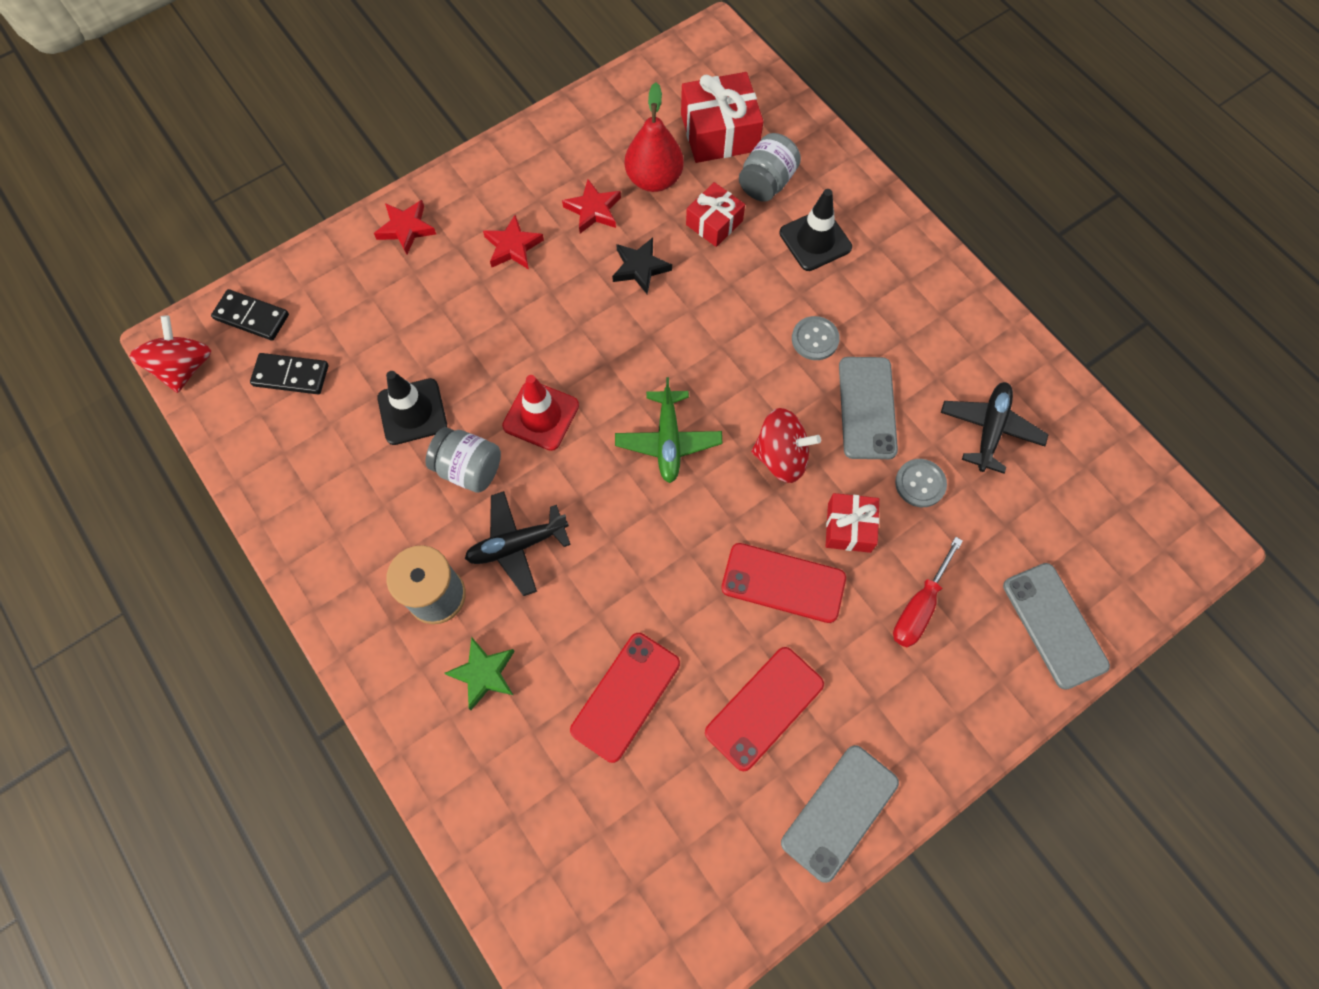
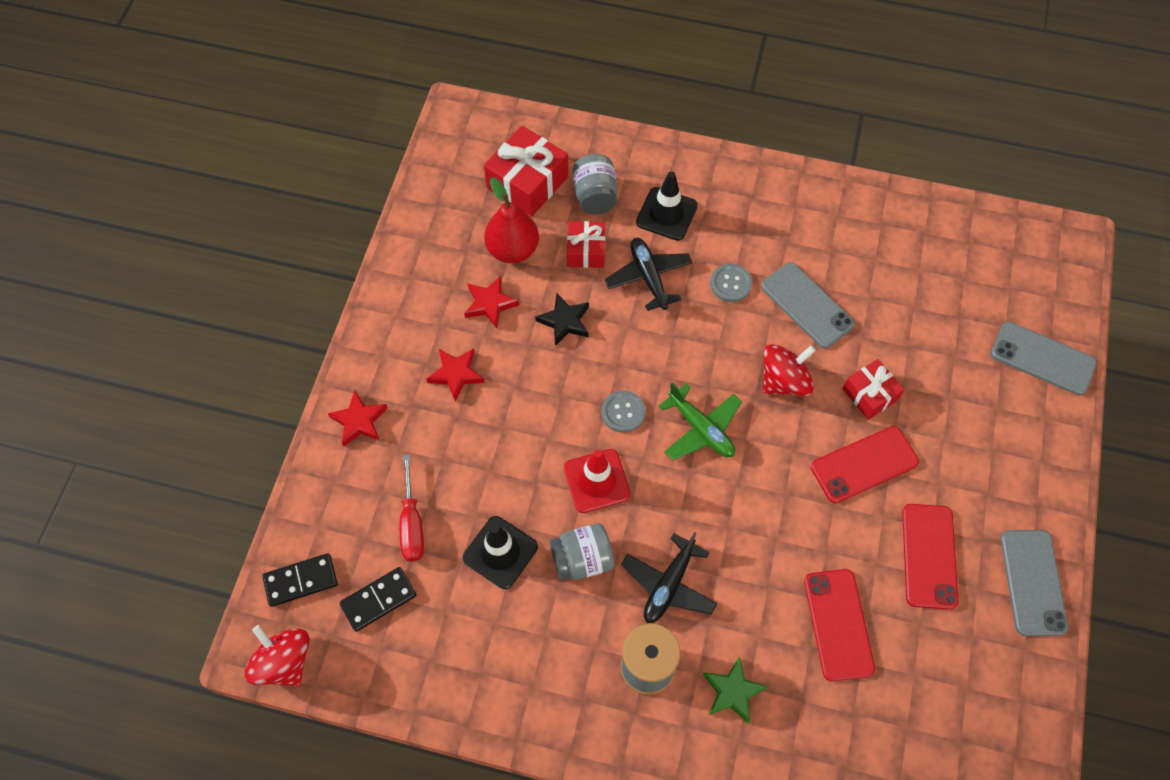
camera: 40 degrees left, 5 degrees down
(919, 607) = (958, 411): red screwdriver -> red screwdriver (412, 524)
(920, 483) = (885, 330): grey button -> grey button (623, 412)
(990, 429) = (893, 262): black plane -> black plane (648, 277)

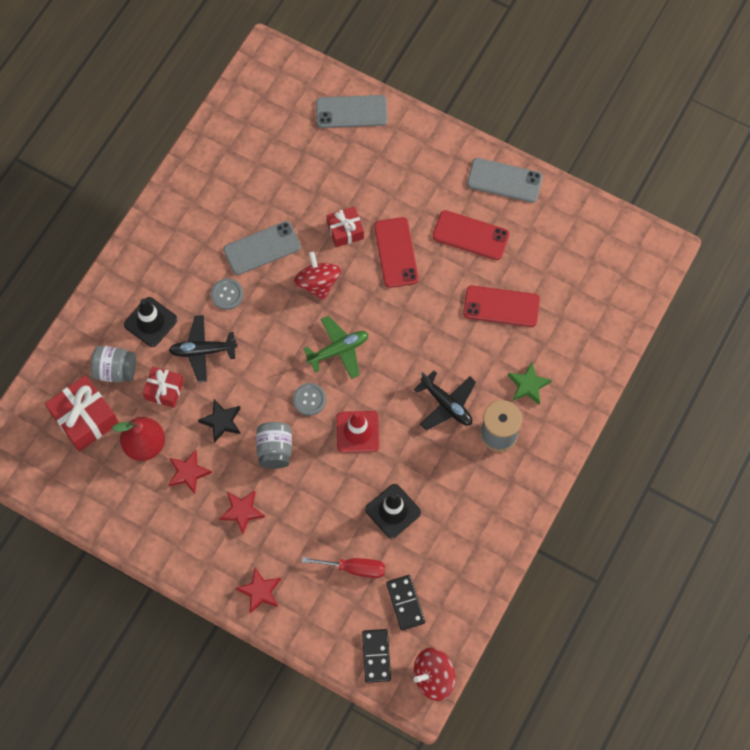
camera: 75 degrees left, 5 degrees up
(582, 559) = (413, 456): grey jar -> grey jar (275, 450)
(1042, 358) = (351, 112): grey phone -> grey phone turned 45 degrees clockwise

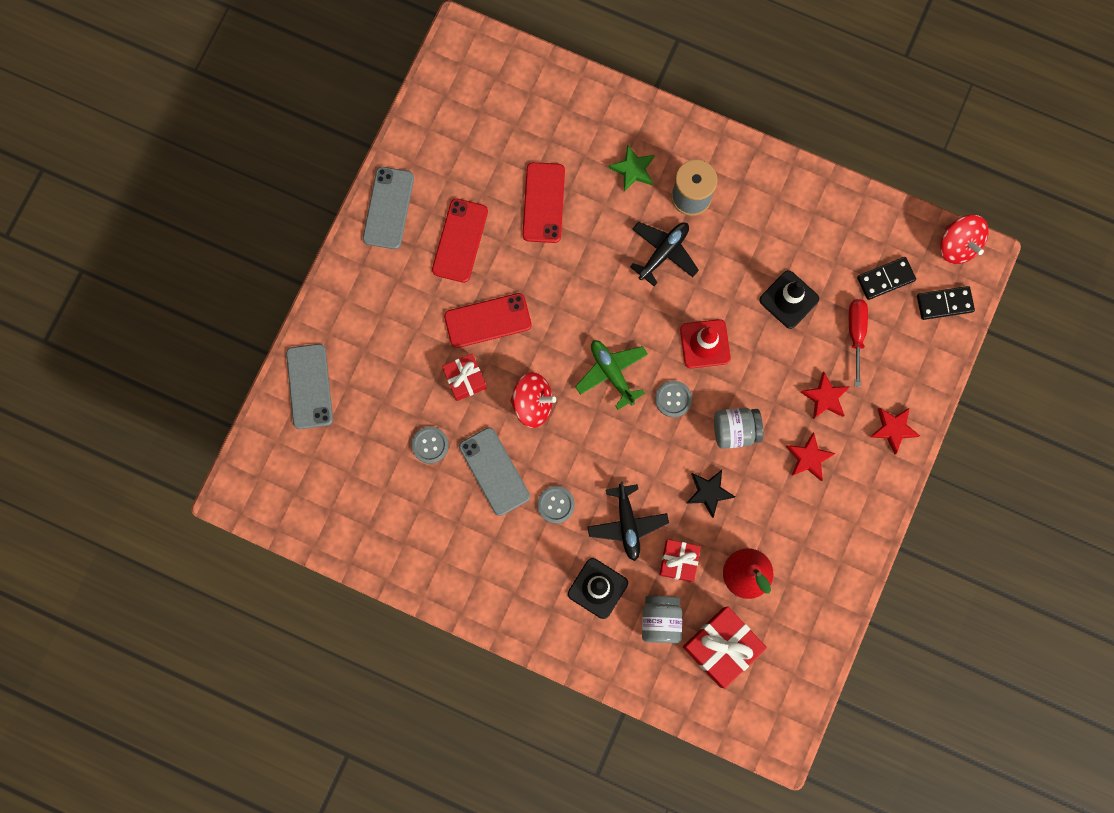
camera: 95 degrees left, 10 degrees up
(188, 473) = (772, 521): red star -> red star (825, 397)
(291, 200) = (430, 445): none -> grey button
(318, 283) = (533, 403): red spinning top -> red spinning top turned 150 degrees counterclockwise

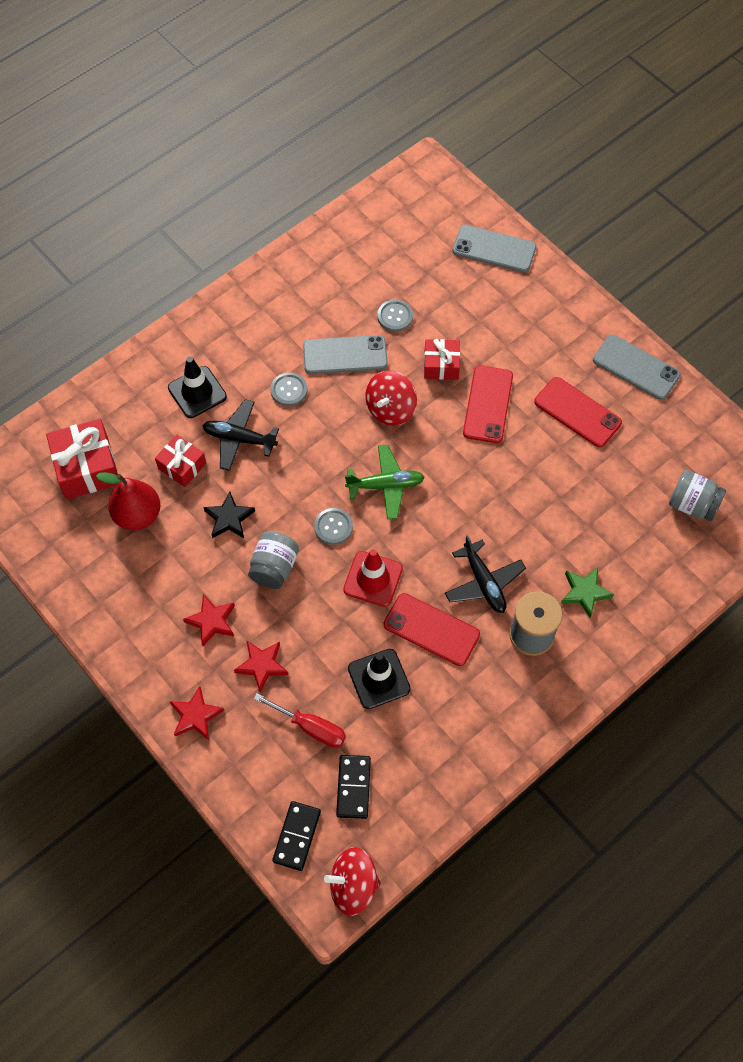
camera: 115 degrees right, 15 degrees down
(543, 203) = (584, 497): red phone -> red phone (431, 629)
(660, 620) = (140, 429): grey jar -> grey jar (692, 505)

